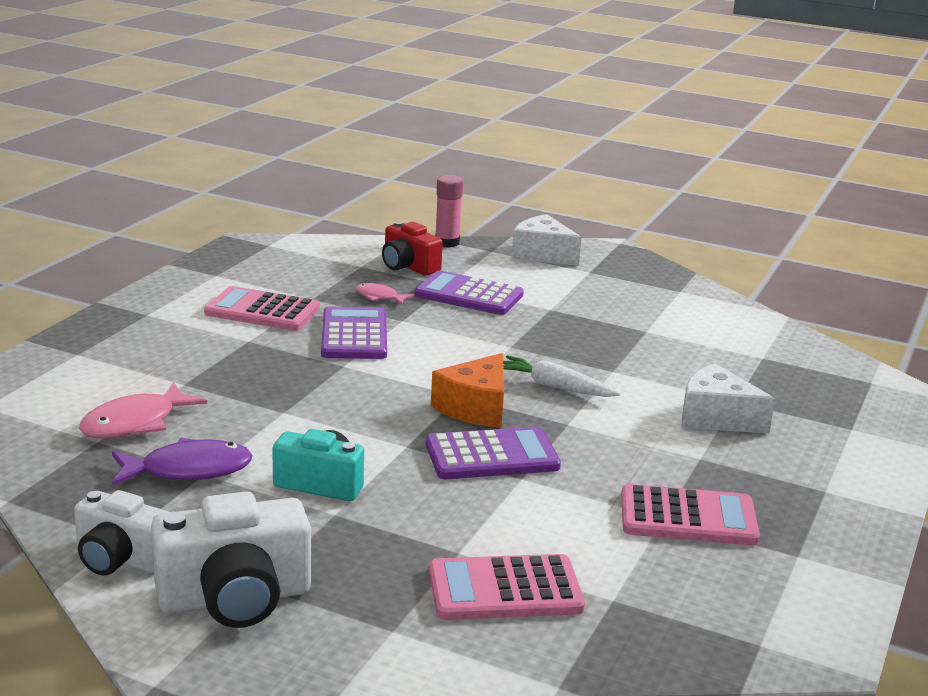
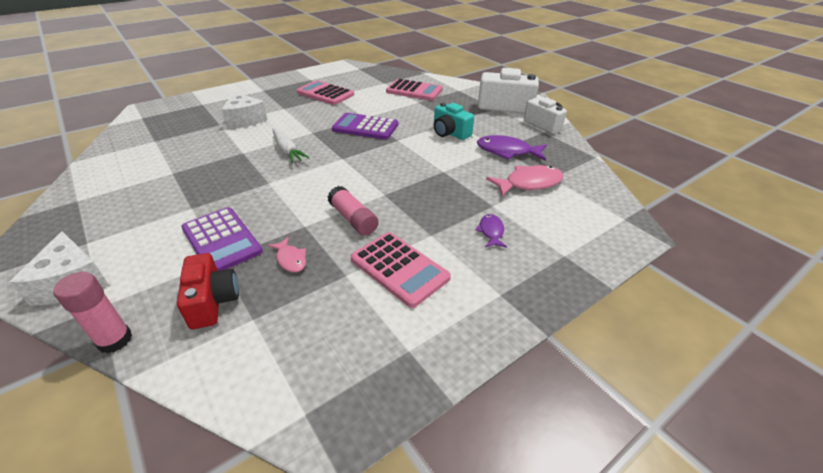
camera: 150 degrees left, 15 degrees up
(175, 357) = (491, 231): none -> purple fish
(354, 335) = (353, 219): purple calculator -> pink glue stick
(475, 408) = (343, 149): orange cheese -> none

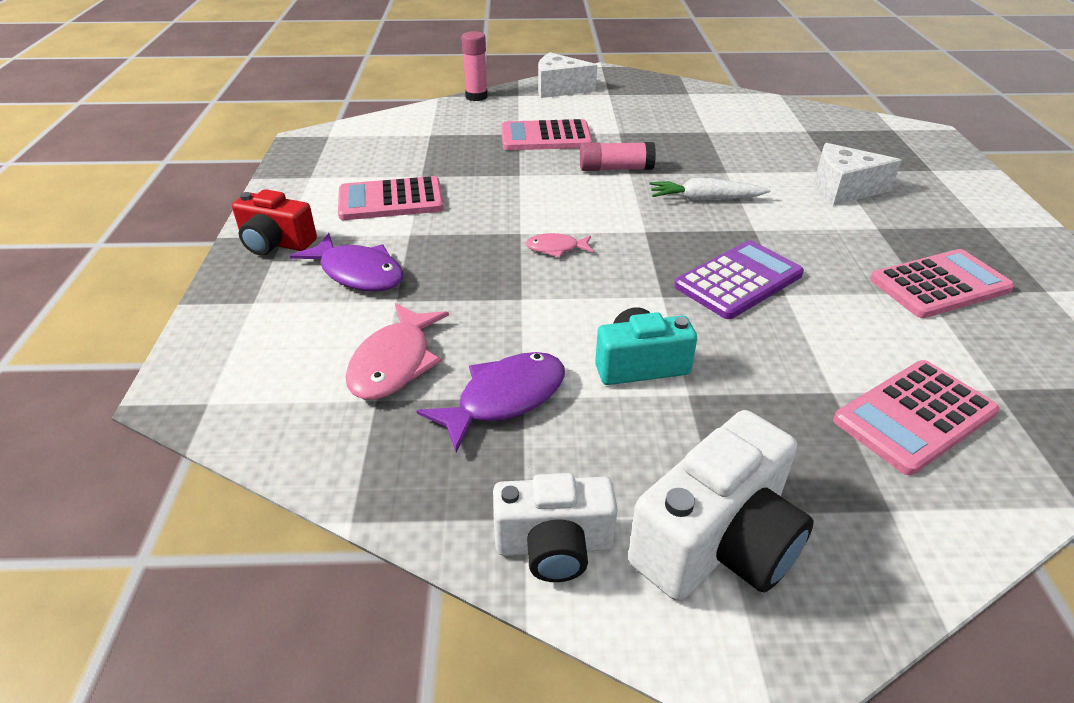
camera: 125 degrees right, 0 degrees up
(213, 301) = (469, 125): red camera -> red camera (276, 243)
(221, 240) = (545, 137): purple calculator -> pink calculator
(290, 259) = (477, 158): pink fish -> pink fish (556, 248)
(353, 219) = (496, 200): pink glue stick -> pink glue stick (615, 168)
(491, 231) = (358, 273): purple fish -> purple fish, size x1.79

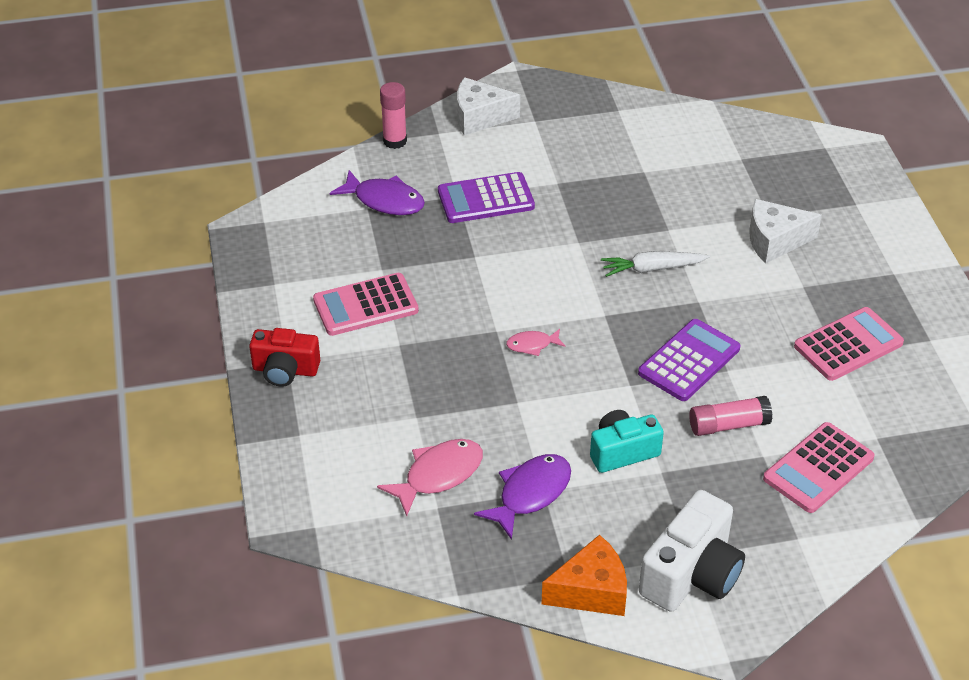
camera: 10 degrees left, 5 degrees up
(358, 273) = (372, 394): purple fish -> purple fish (384, 201)
(394, 363) = (438, 475): pink fish -> pink fish turned 135 degrees counterclockwise
(545, 137) = (486, 199): pink calculator -> purple calculator
(554, 545) = (591, 591): white camera -> orange cheese
(615, 168) = (564, 237): pink glue stick -> pink glue stick (728, 425)

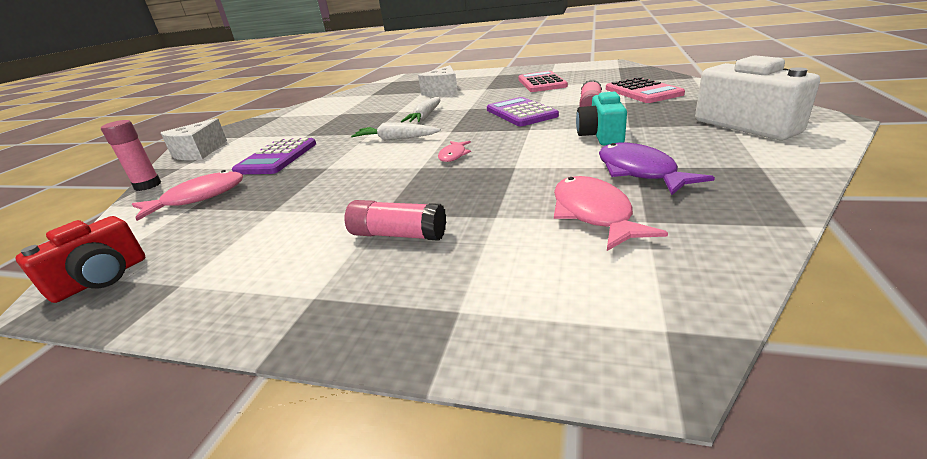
camera: 60 degrees left, 15 degrees down
(285, 370) = (328, 302): red camera -> red camera (101, 279)
(365, 305) = (305, 225): pink calculator -> none
(370, 369) = (398, 234): none -> pink glue stick
(384, 201) = (199, 198): purple fish -> pink fish
(566, 275) = (396, 139): none -> white carrot
(591, 591) = (780, 158): orange cheese -> none

